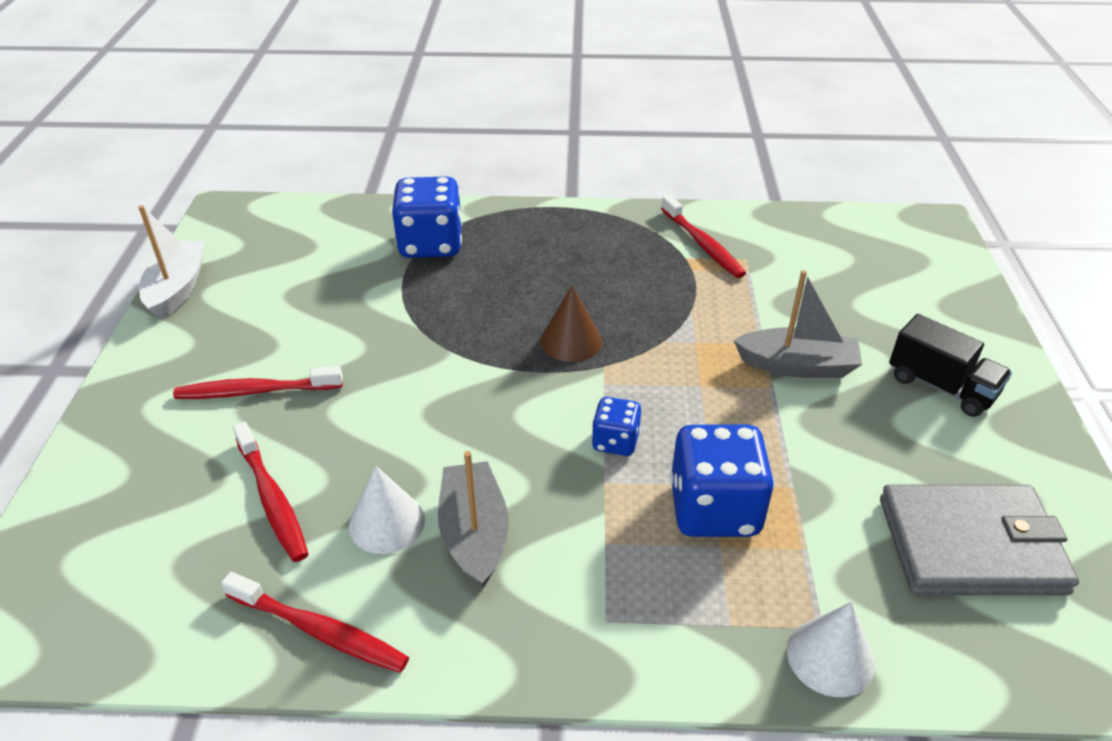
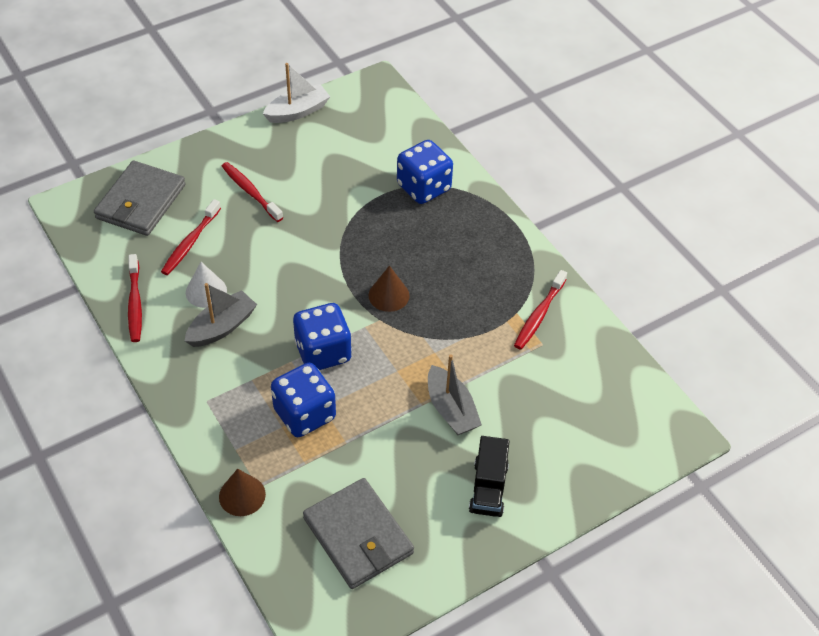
camera: 55 degrees right, 10 degrees up
(118, 525) = (140, 202): none -> grey wallet
(615, 441) = (323, 352): blue dice -> blue dice, size x1.85
(830, 657) = (242, 495): white cone -> brown cone

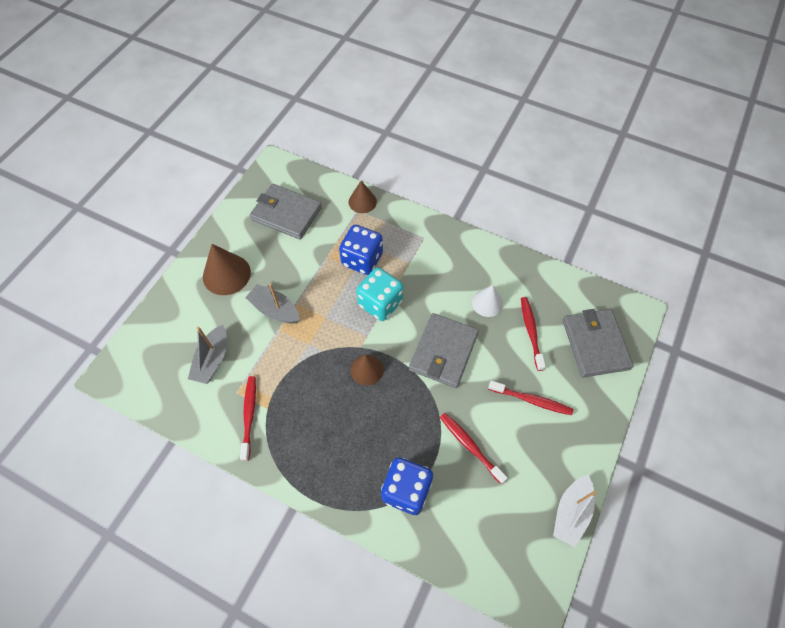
camera: 150 degrees right, 10 degrees up
(135, 303) = (521, 270): red toothbrush -> red toothbrush (470, 446)
(222, 327) = (455, 285): grey boat -> grey boat (212, 360)
(296, 271) = (443, 352): none -> grey wallet
(323, 352) = (380, 303): blue dice -> turquoise dice
(488, 488) = (226, 274): black truck -> brown cone

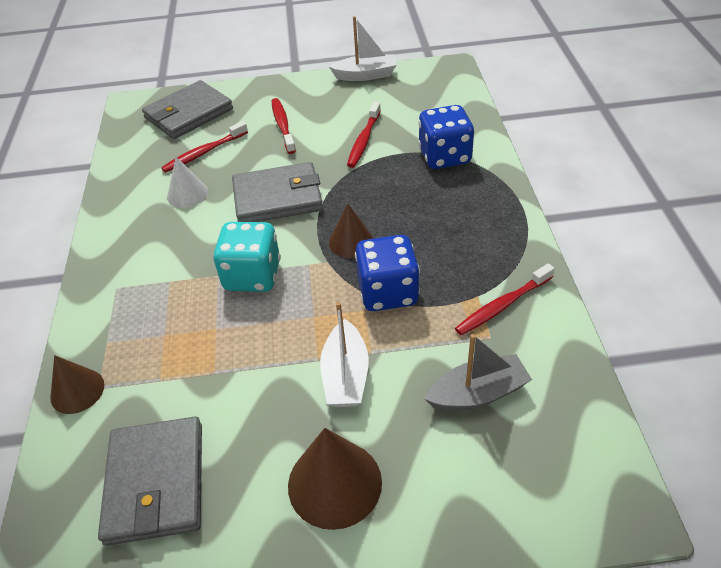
camera: 120 degrees left, 15 degrees down
(275, 310) = (345, 375): grey boat -> white boat
(362, 259) = (194, 330): blue dice -> blue dice (388, 292)

